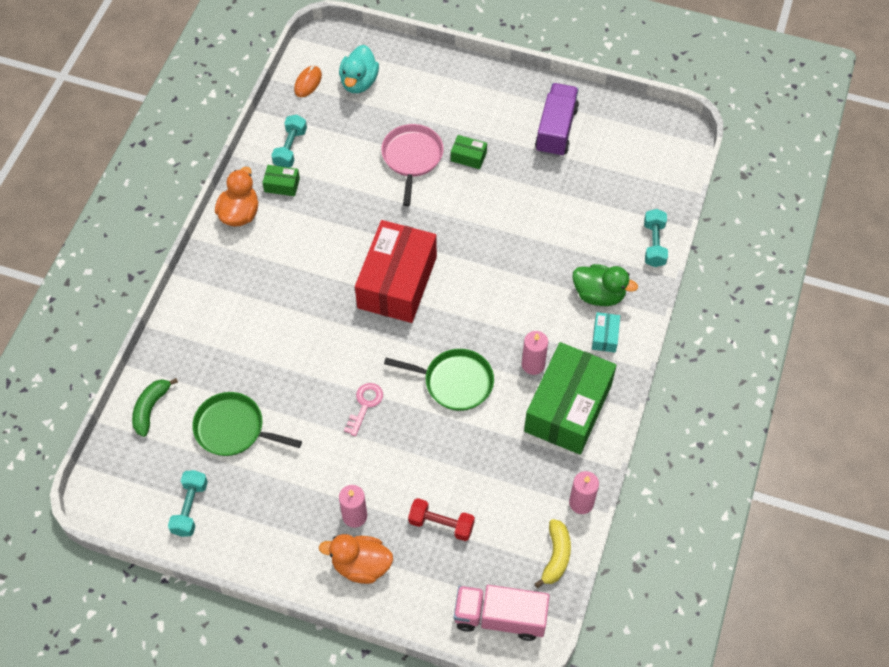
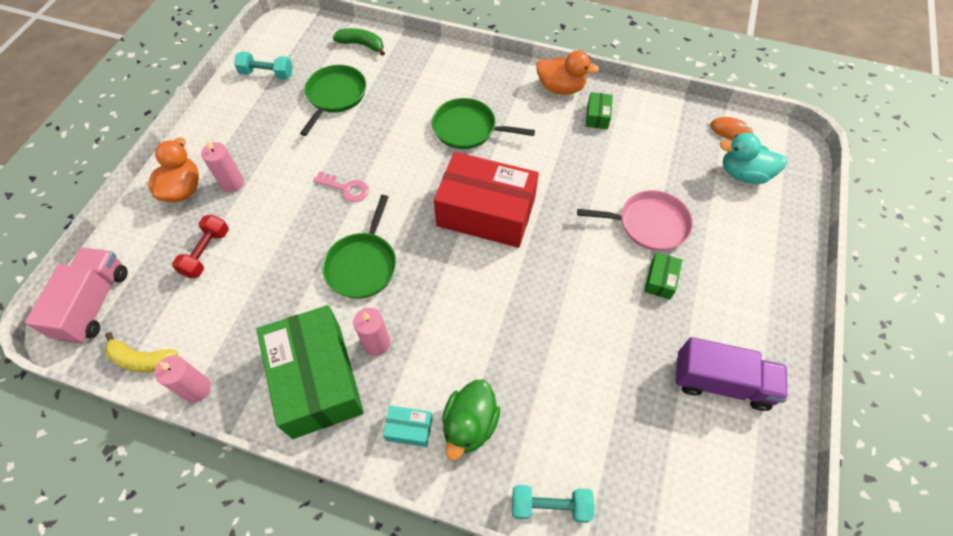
camera: 90 degrees right, 0 degrees up
(290, 148) = (643, 120): turquoise dumbbell -> none
(291, 298) = (467, 129): none -> green pan
(568, 408) = (317, 380): green box -> green box turned 45 degrees clockwise

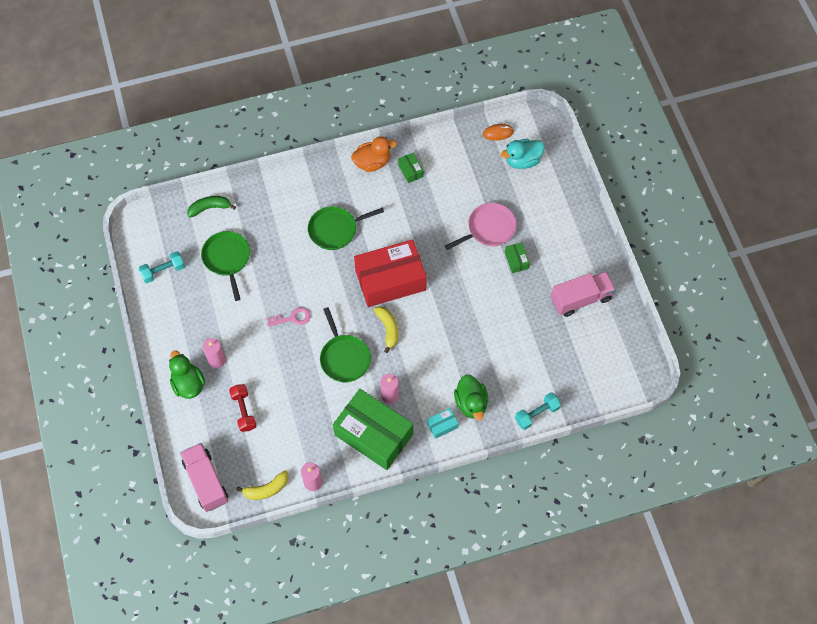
camera: 35 degrees left, 5 degrees up
(183, 189) = (188, 384): orange duck -> green duck
(439, 264) = (388, 329): none -> yellow banana
(721, 382) = (580, 299): purple truck -> pink truck

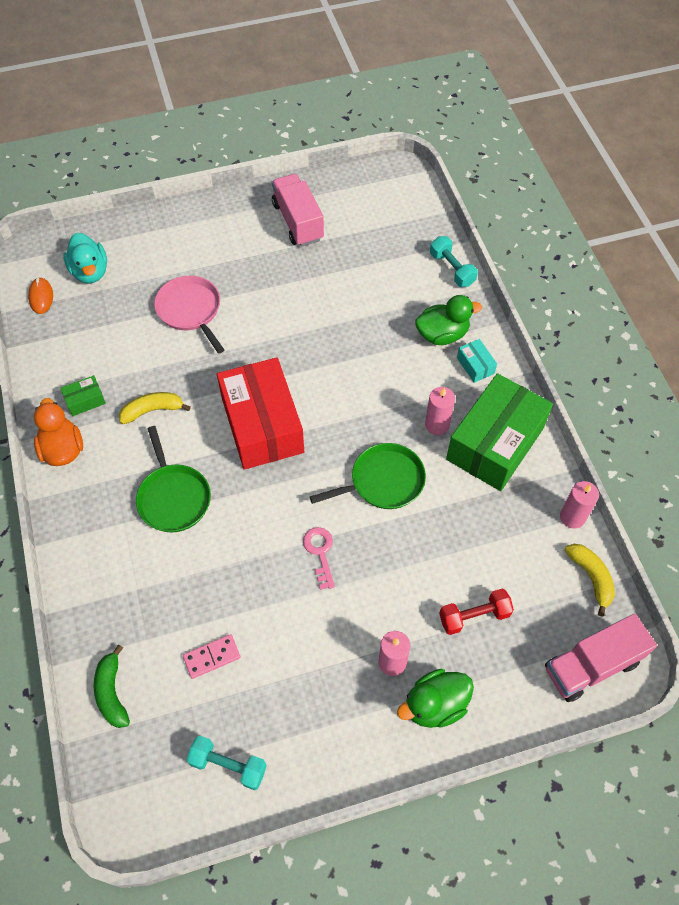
camera: 90 degrees left, 5 degrees down
(163, 271) = (228, 765): turquoise dumbbell -> turquoise dumbbell turned 45 degrees counterclockwise
(227, 259) = (212, 657): green pan -> pink domino
(388, 329) = (338, 427): yellow banana -> yellow banana (152, 410)
(516, 260) = (240, 282): green box -> none

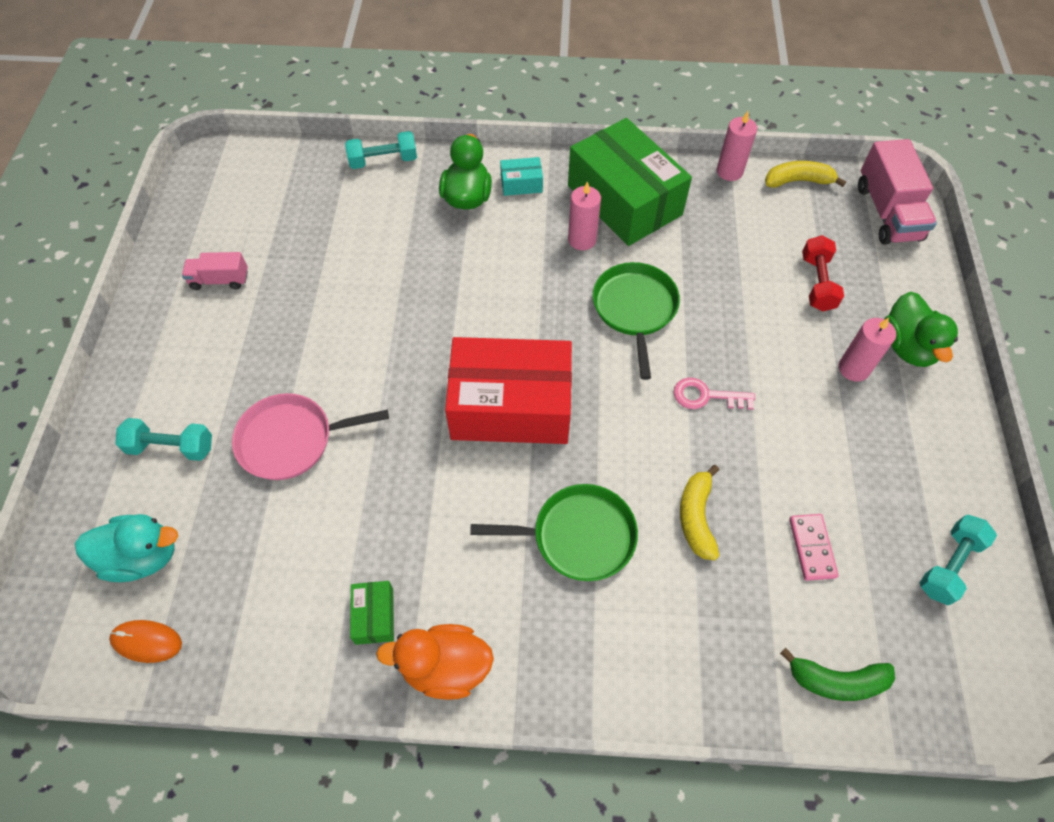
camera: 70 degrees left, 0 degrees up
(152, 410) = (432, 529): yellow banana -> yellow banana (696, 517)
(164, 253) = (171, 447): none -> turquoise dumbbell
(298, 222) = (220, 280): pink truck -> pink truck, size x0.57

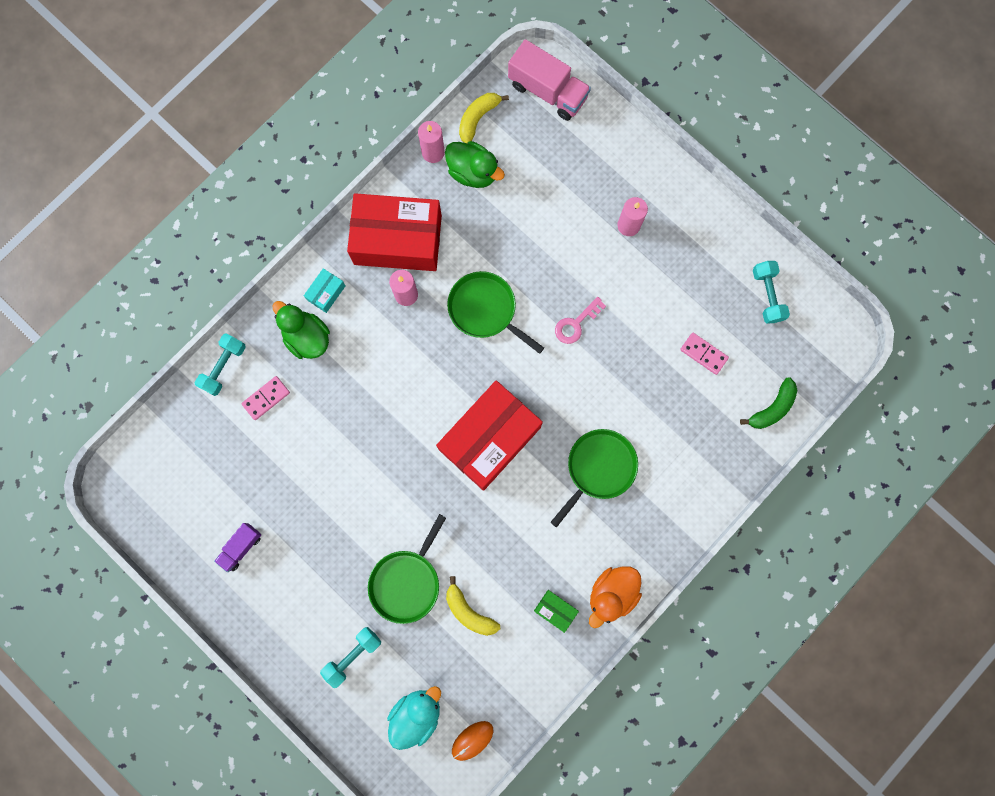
camera: 50 degrees left, 20 degrees up
(220, 280) = (241, 547): pink truck -> purple truck
(291, 440) = (406, 582): pink pan -> green pan
(382, 206) = (266, 398): none -> pink domino
(624, 200) = (398, 240): green box -> red box
(696, 517) = (640, 397): yellow banana -> yellow banana (469, 611)
(817, 283) = (559, 186): red dumbbell -> none
(907, 347) = (641, 181): green duck -> green duck (473, 172)

